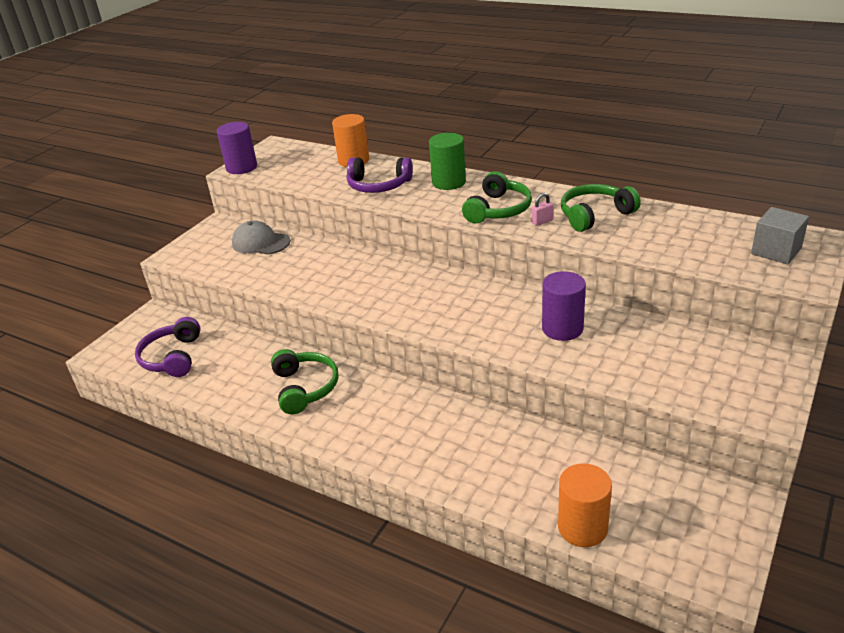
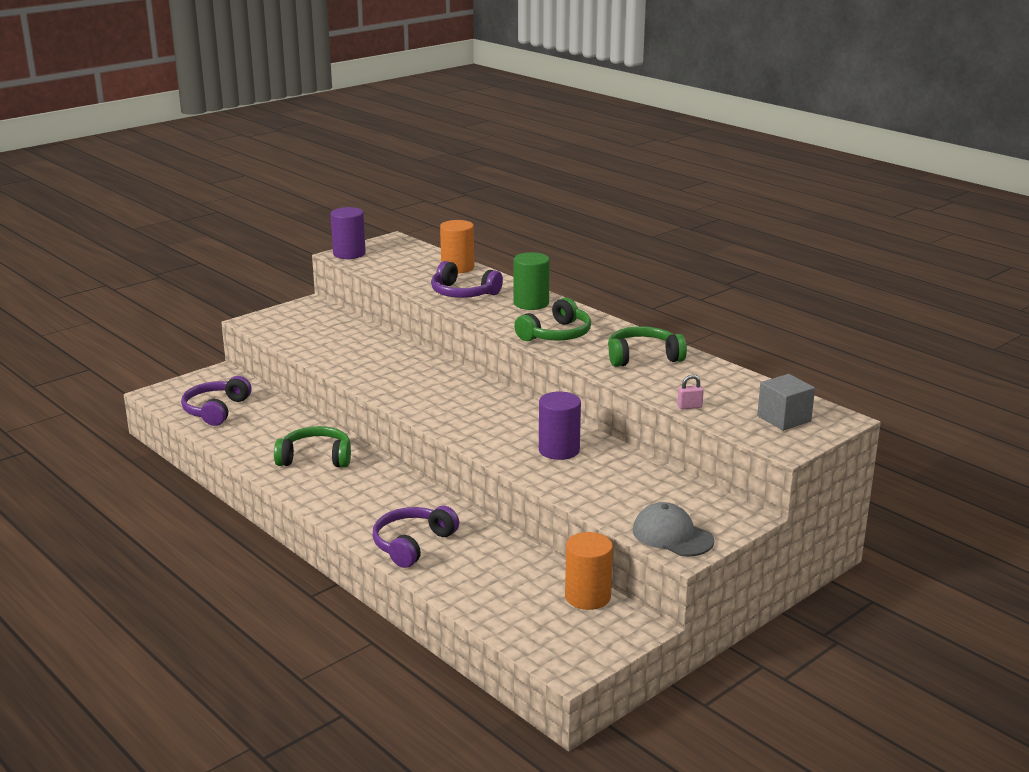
camera: 15 degrees right, 10 degrees down
(260, 242) = (338, 327): grey cap -> grey cap (672, 535)
(305, 388) = (316, 458): green headphones -> green headphones turned 90 degrees counterclockwise
(464, 467) = (412, 544): none -> purple headphones
(542, 221) = (588, 352): pink padlock -> pink padlock (689, 407)
(582, 527) = (479, 607): orange cylinder -> orange cylinder (587, 597)

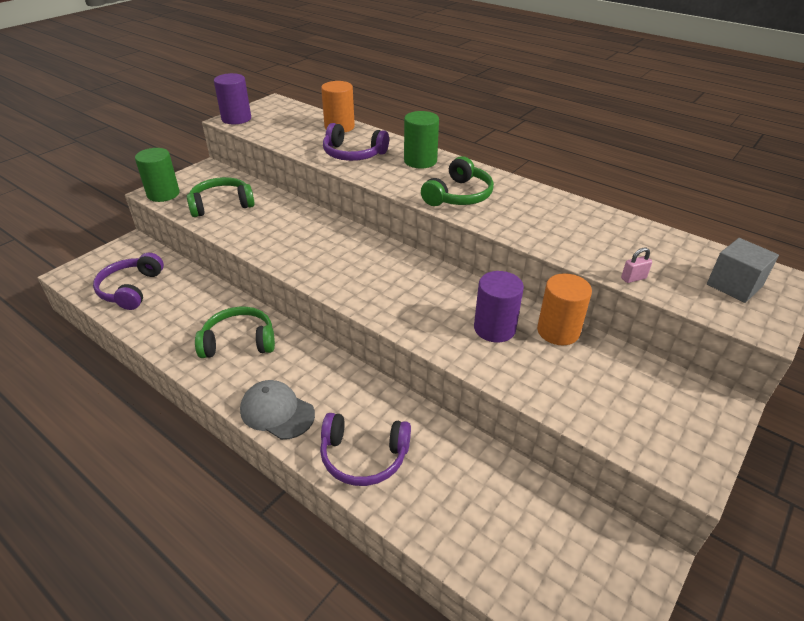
camera: 10 degrees left, 15 degrees up
(261, 323) = (163, 194): none -> green cylinder
(412, 544) = (363, 457): purple headphones -> purple headphones turned 105 degrees counterclockwise
(587, 597) = (573, 516): orange cylinder -> orange cylinder (558, 331)
(643, 357) = (552, 216): green headphones -> green headphones (221, 204)
(672, 535) = (666, 447): grey cap -> grey cap (277, 412)

